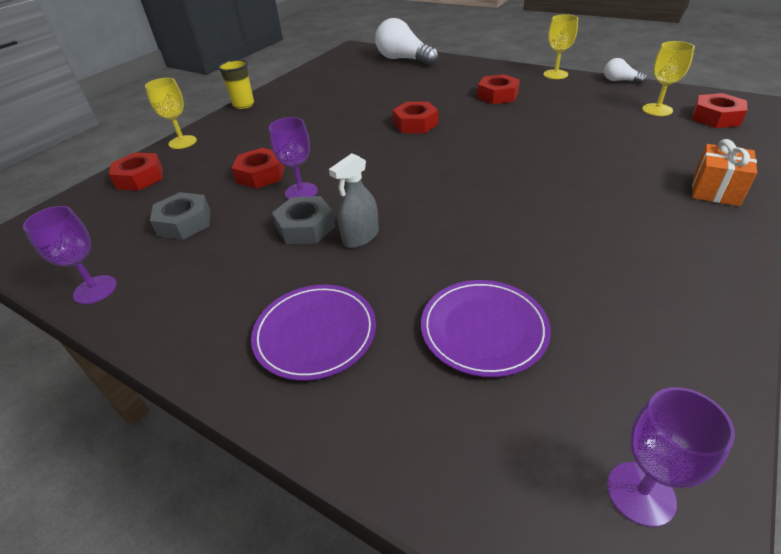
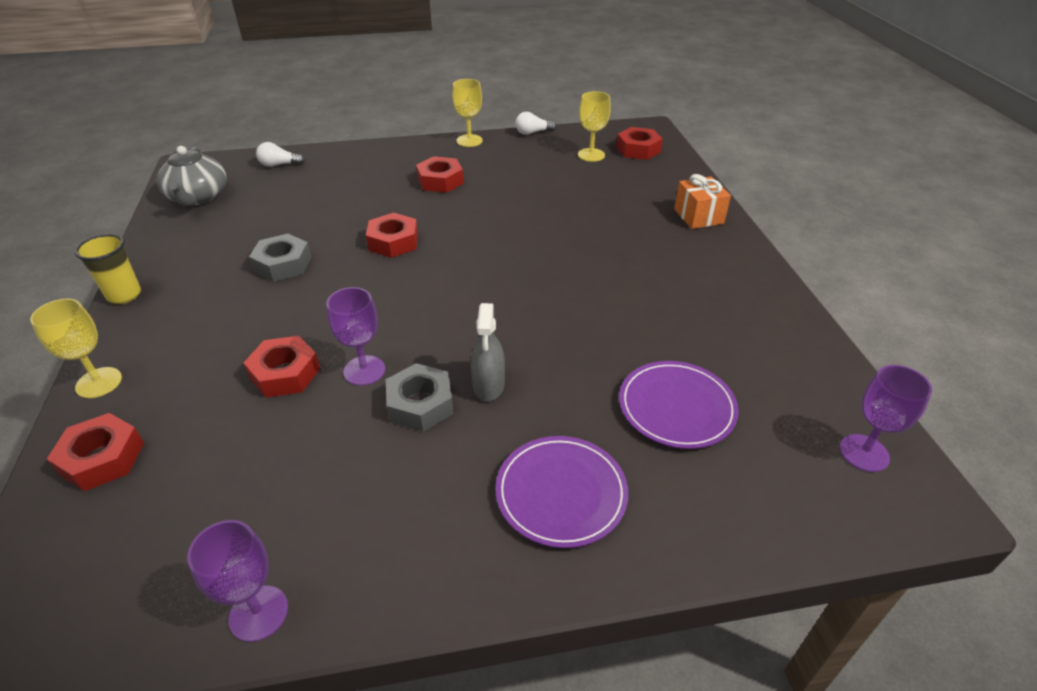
camera: 45 degrees left, 0 degrees up
(184, 222) = (264, 475): grey nut -> grey nut (283, 264)
(338, 66) = (198, 197): none -> grey teapot
(403, 59) = (279, 165): white light bulb -> white light bulb, size x0.49

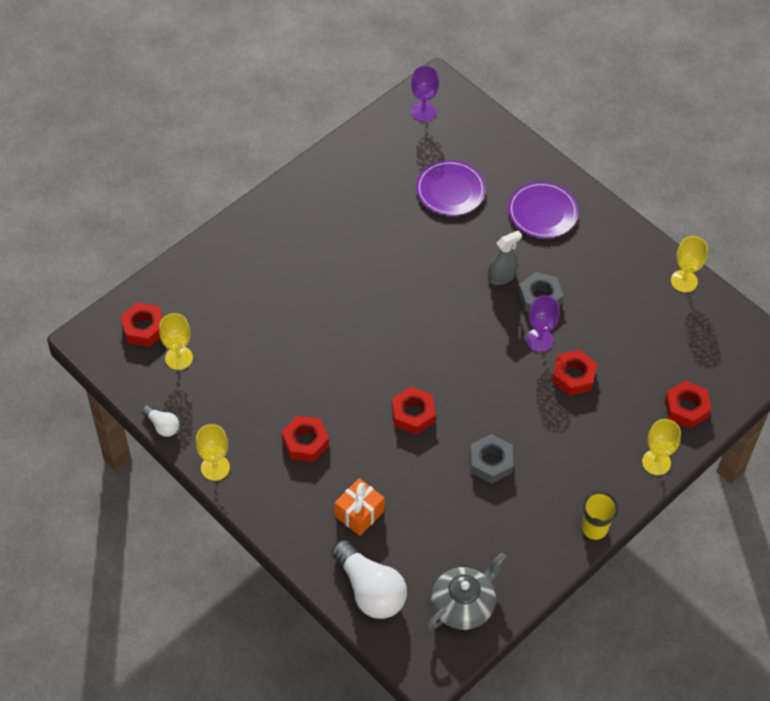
camera: 125 degrees left, 15 degrees up
(258, 613) = (684, 281): purple goblet -> yellow goblet
(279, 165) = (370, 590): white light bulb -> white light bulb, size x2.02
(698, 216) = (236, 246): orange gift -> orange gift (359, 513)

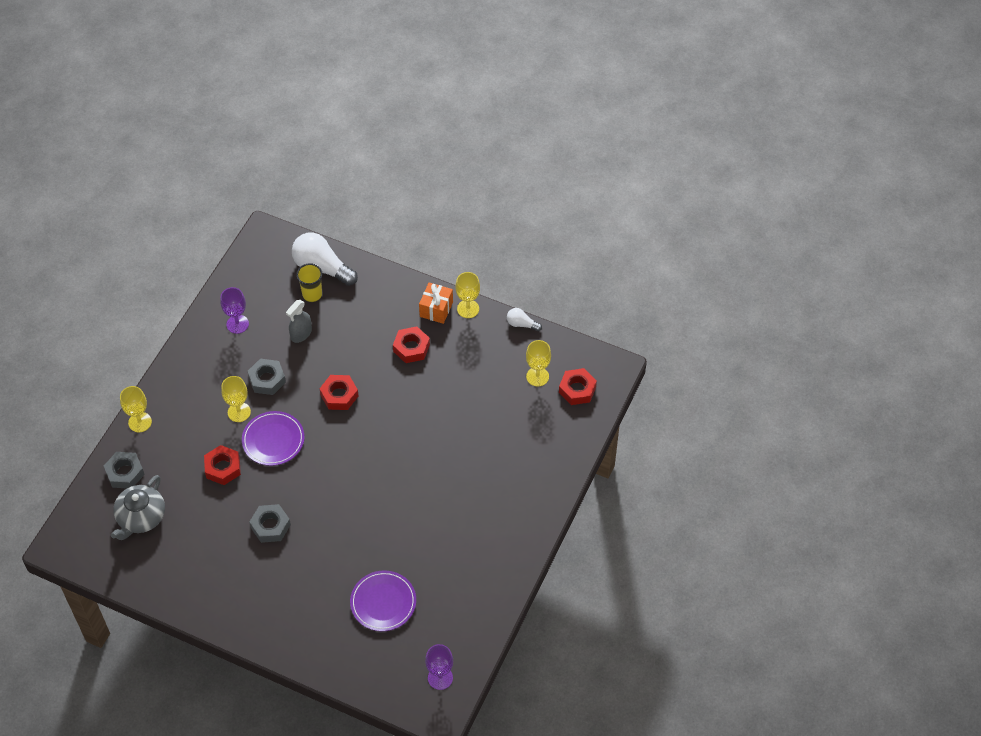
camera: 160 degrees right, 0 degrees up
(359, 513) = (350, 313): orange gift -> orange gift (436, 309)
(463, 605) = (254, 279): grey teapot -> grey teapot (141, 517)
(502, 276) = (309, 534): grey spray bottle -> grey spray bottle (301, 334)
(539, 340) = (259, 489): purple goblet -> purple goblet (237, 324)
(542, 212) = (293, 610): purple plate -> purple plate (273, 440)
(594, 529) = (175, 358): yellow cup -> yellow cup (312, 294)
(684, 281) = (150, 586): yellow goblet -> yellow goblet (239, 412)
(686, 408) = (125, 473): red nut -> grey nut

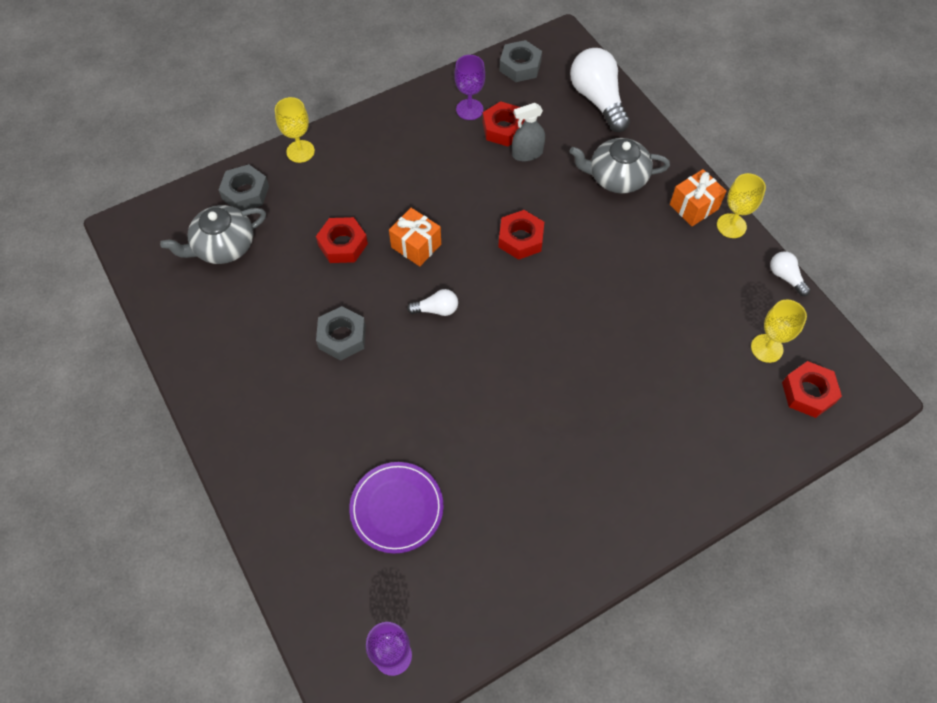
camera: 35 degrees right, 5 degrees up
(239, 412) = (403, 197): yellow goblet -> none
(267, 380) = (457, 180): grey nut -> grey nut (520, 66)
(273, 440) = (416, 245): purple plate -> orange gift
(312, 294) = (567, 121): yellow cup -> none
(318, 473) = (436, 309): none -> white light bulb
(373, 317) = (616, 177): none -> grey teapot
(411, 348) = (637, 233): red nut -> red nut (503, 129)

